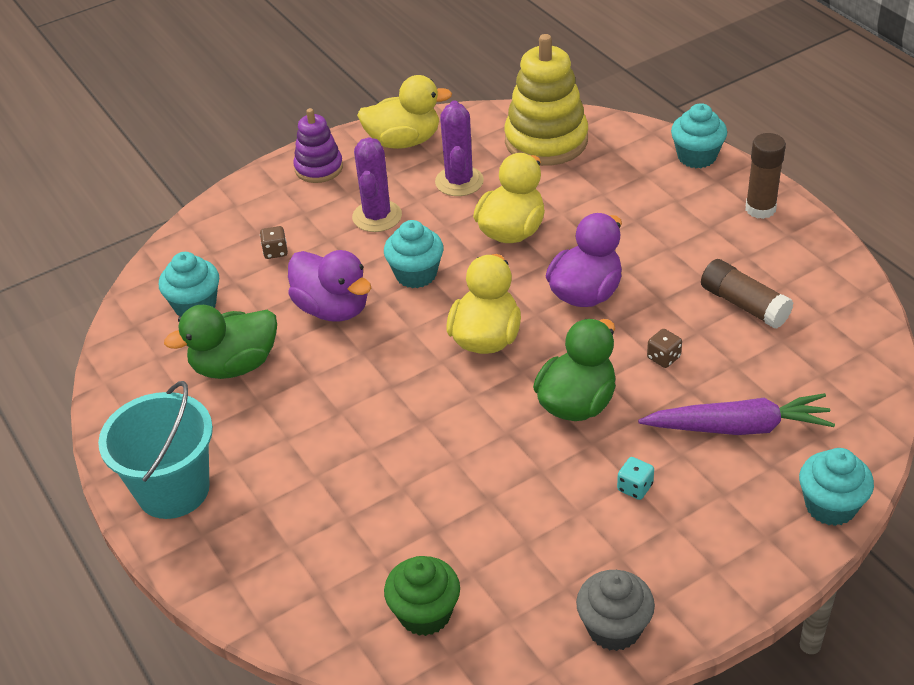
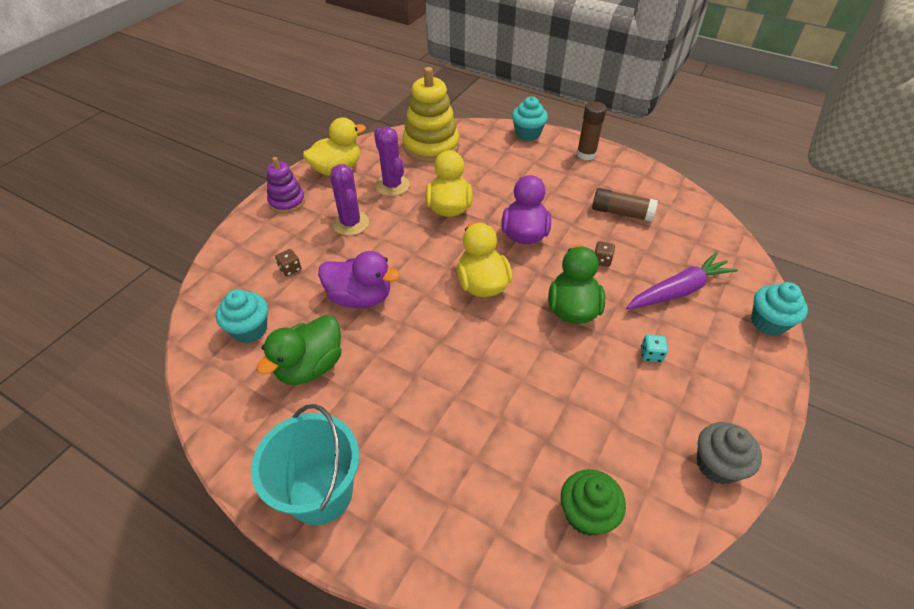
camera: 30 degrees left, 5 degrees up
(416, 274) = (404, 255): turquoise cupcake -> none

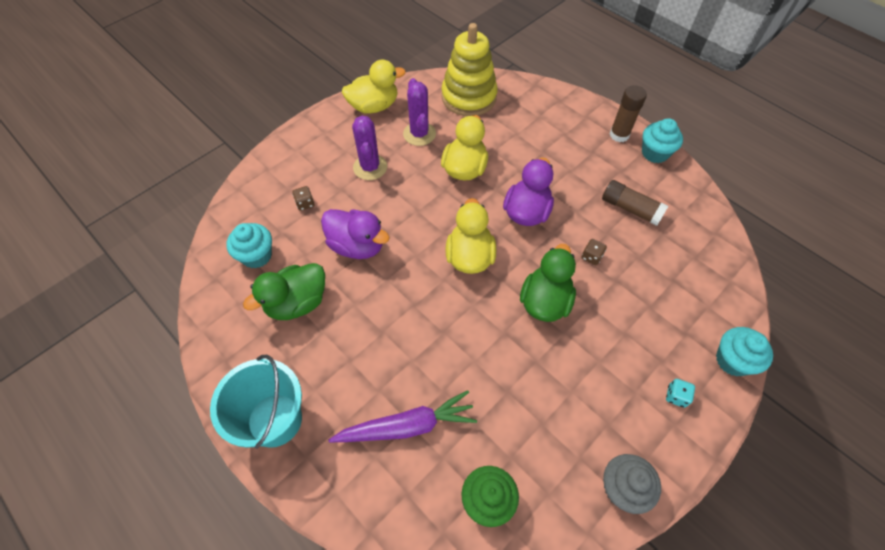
camera: 15 degrees right, 10 degrees up
(287, 202) = (320, 133): purple stacking toy -> none
(527, 134) = (568, 100): turquoise cupcake -> turquoise cupcake (655, 153)
(651, 354) = (602, 365): turquoise dice -> turquoise dice (676, 396)
(678, 290) = (655, 306): purple carrot -> purple carrot (407, 426)

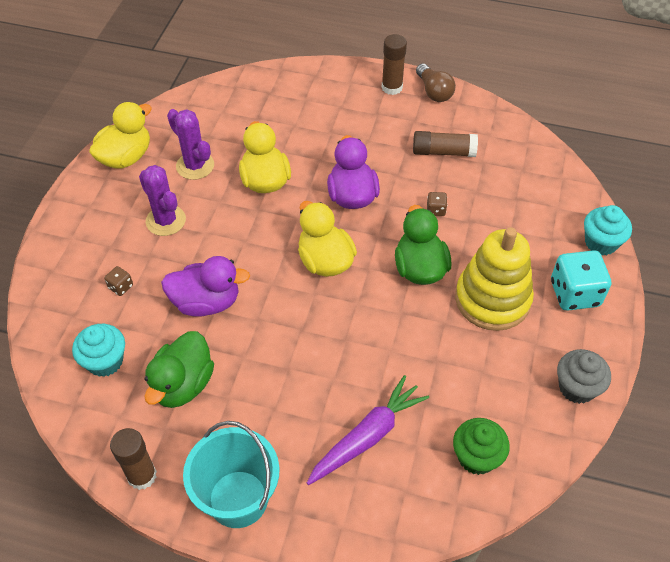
camera: 30 degrees left, 5 degrees down
(221, 360) = (142, 476): none -> brown glue stick
(469, 97) = (222, 108): yellow stacking toy -> yellow stacking toy (492, 299)
(655, 153) = (434, 92): turquoise cupcake -> brown light bulb
(676, 396) = (574, 293): turquoise dice -> turquoise dice, size x2.21

